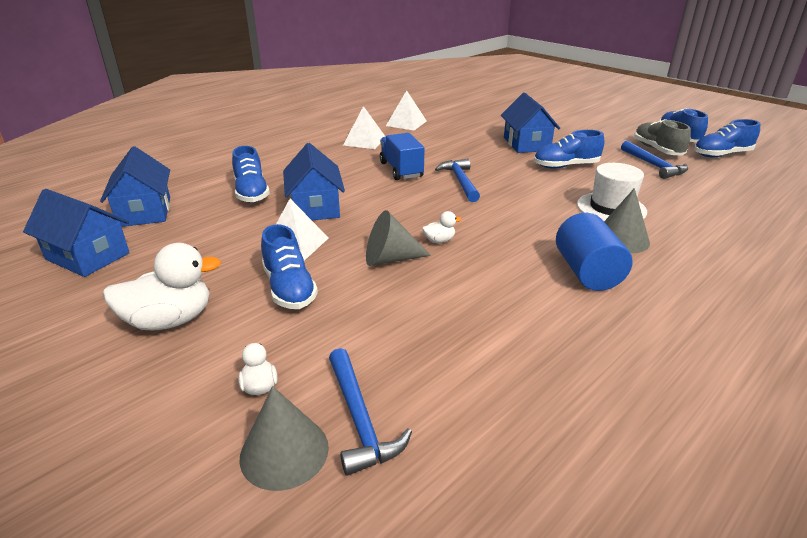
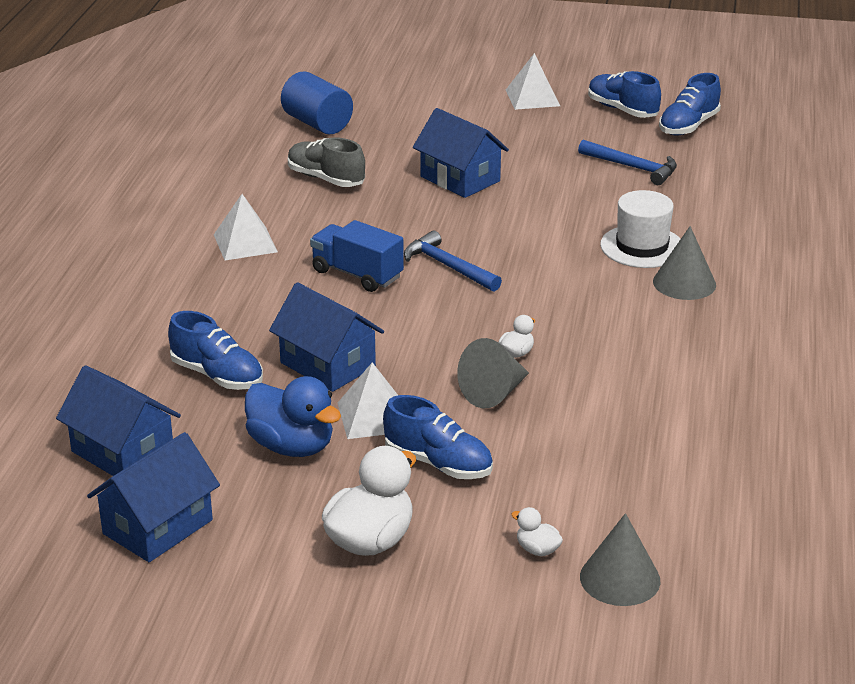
camera: 35 degrees left, 0 degrees up
(87, 256) = (158, 527): blue house -> blue house turned 45 degrees counterclockwise
(225, 242) = (292, 446): none -> blue duck
(360, 419) = (645, 534): blue hammer -> none
(406, 123) = (259, 191): white pyramid -> white pyramid (532, 98)
(565, 166) = (541, 201): blue shoe -> none
(587, 272) = (687, 333): blue cylinder -> blue cylinder (317, 124)
(657, 150) = (616, 140): grey shoe -> grey shoe (326, 179)

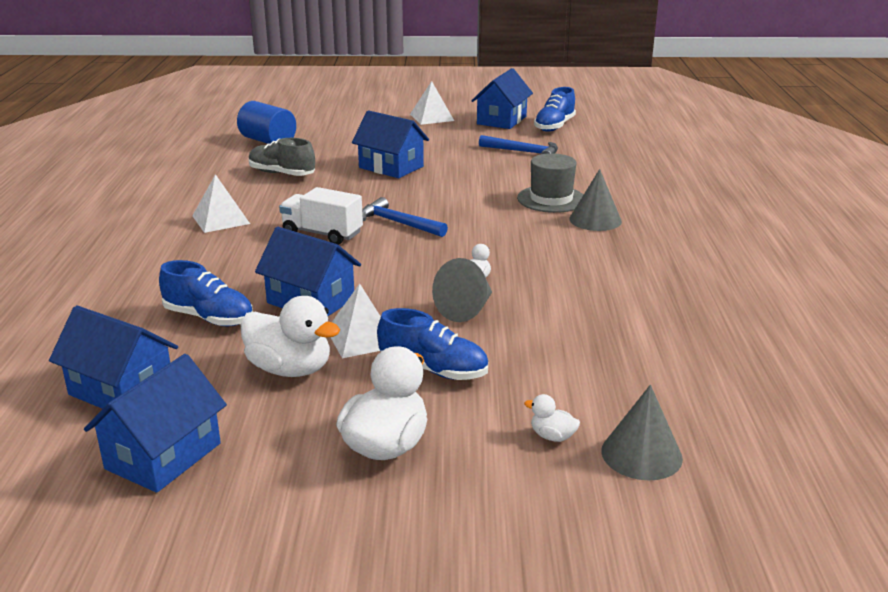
camera: 10 degrees left, 5 degrees down
(292, 446) = (290, 369): blue duck -> white duck
(357, 274) = (322, 234): blue truck -> white truck
(622, 110) = (501, 120): blue shoe -> blue house
(642, 246) = (551, 199): white hat -> grey hat

